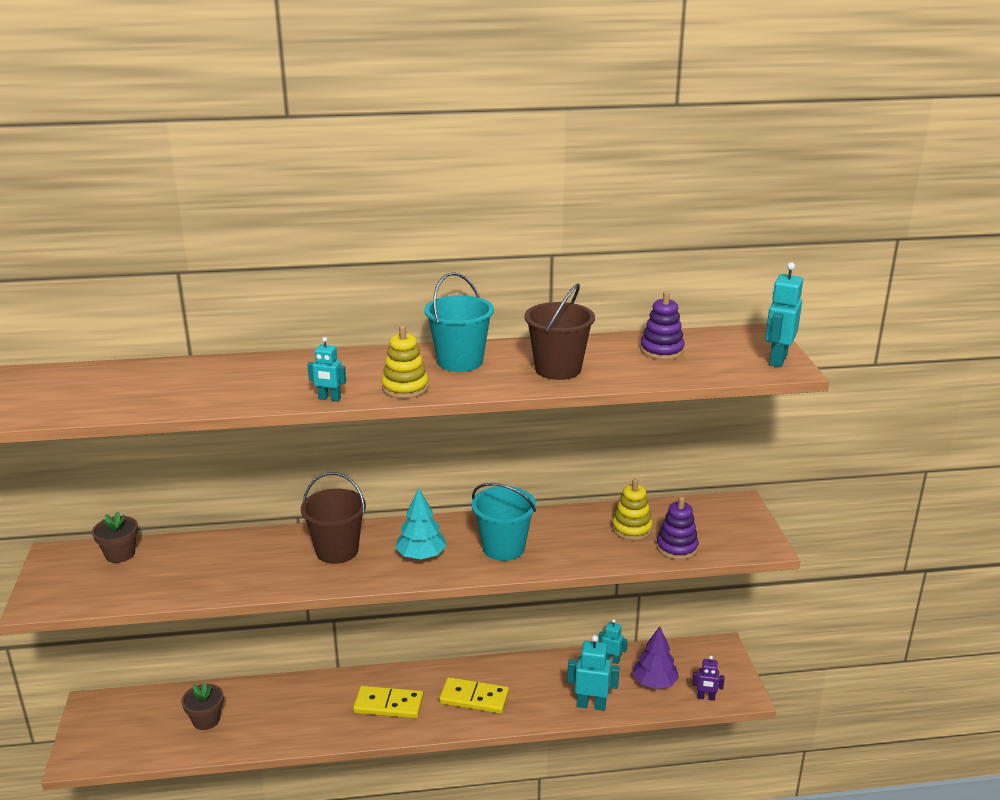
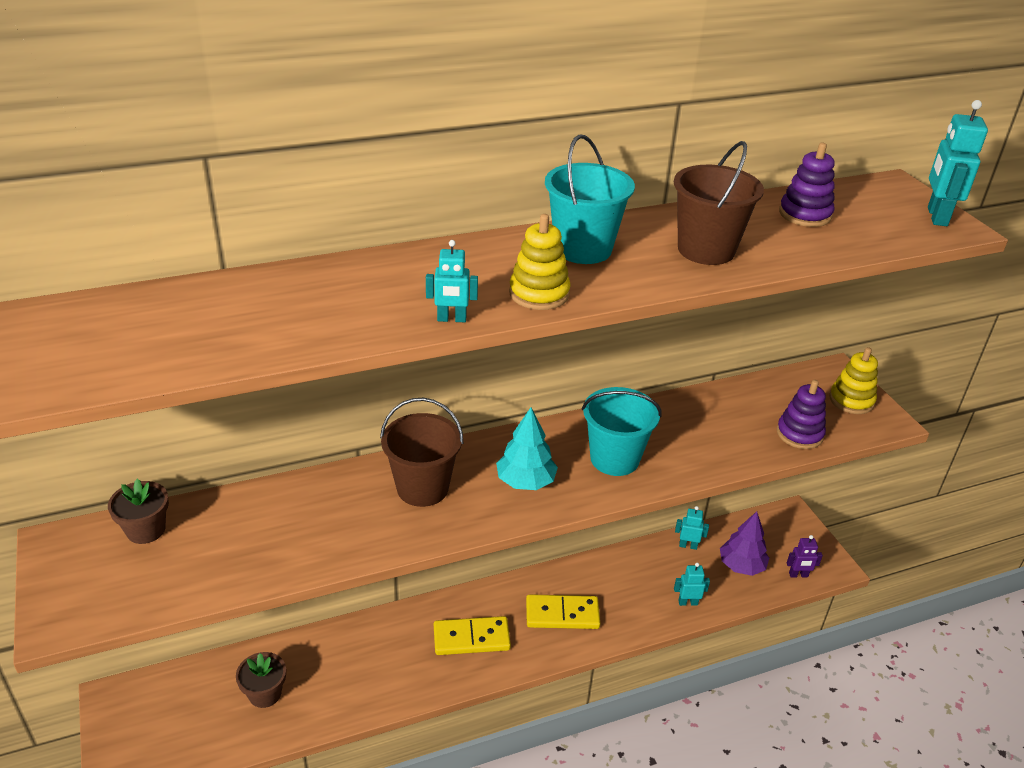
camera: 15 degrees left, 10 degrees up
(591, 705) = (688, 602): turquoise robot -> turquoise robot, size x0.61
(631, 529) = (741, 416): yellow stacking toy -> yellow stacking toy (851, 400)

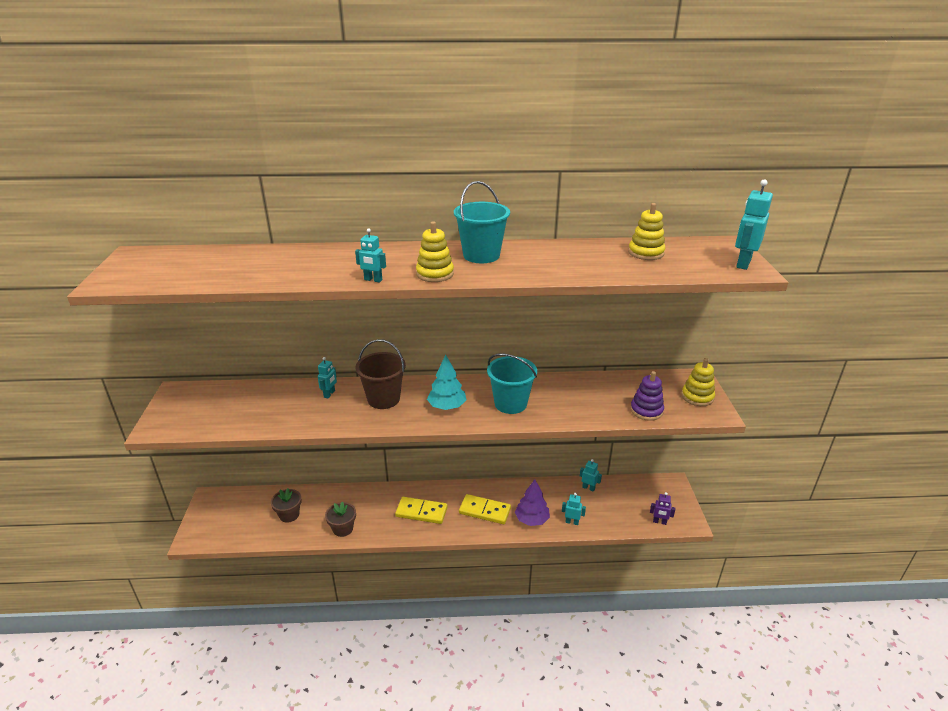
camera: 20 degrees right, 5 degrees down
(146, 530) = (223, 393): brown flower pot -> brown flower pot (343, 529)
(331, 496) = (329, 394): none -> turquoise robot
(706, 250) = (560, 264): brown bucket -> none
(741, 566) = (620, 508): purple tree -> purple tree (532, 519)
(805, 214) = (646, 253): purple stacking toy -> yellow stacking toy

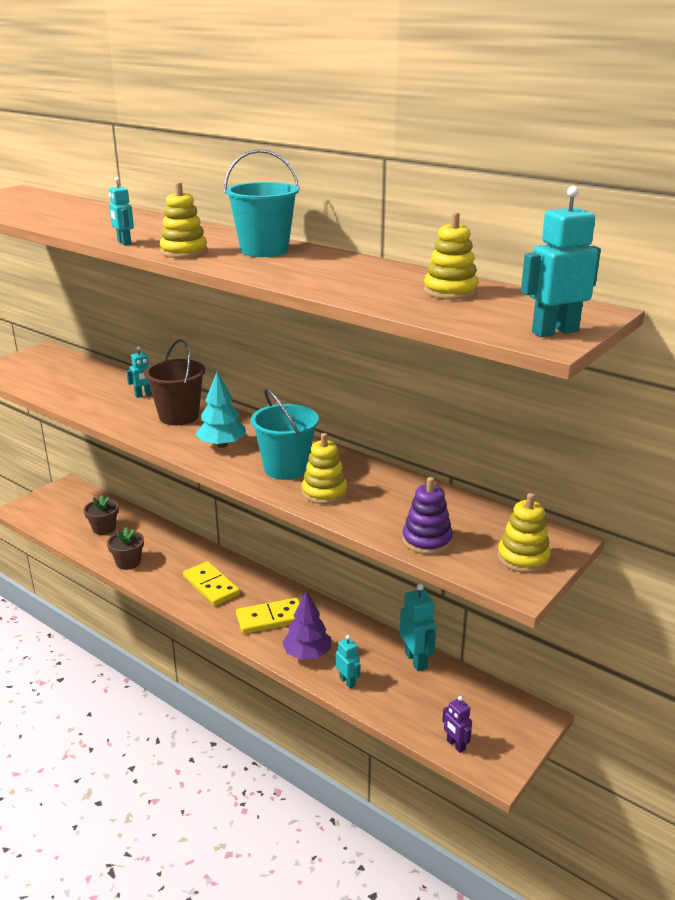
camera: 40 degrees right, 5 degrees down
(484, 511) = (270, 618): yellow domino -> yellow domino turned 75 degrees counterclockwise
(555, 408) = (324, 492): none -> yellow stacking toy
(588, 488) = (416, 660): turquoise robot -> turquoise robot, size x1.64

